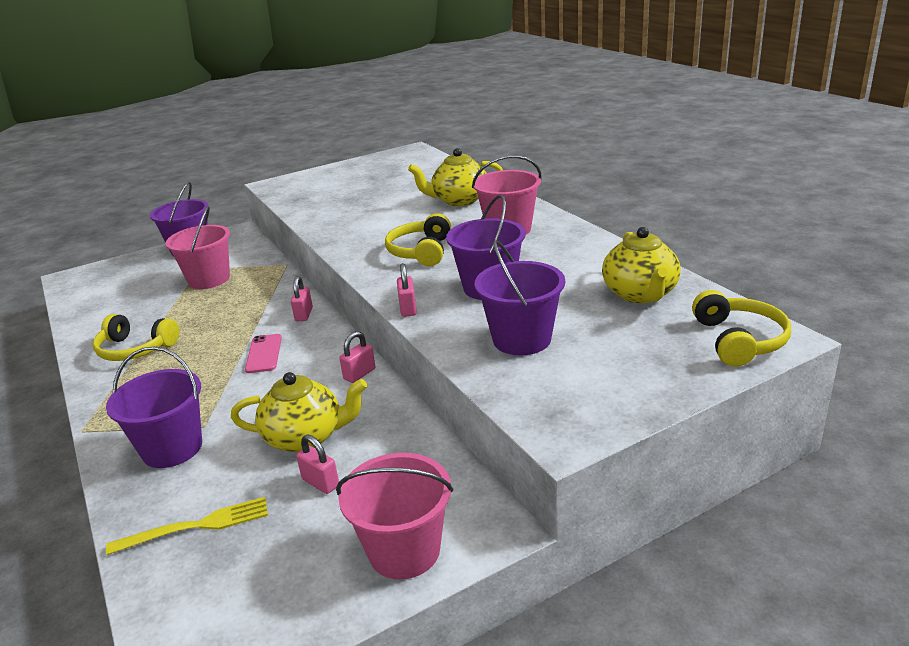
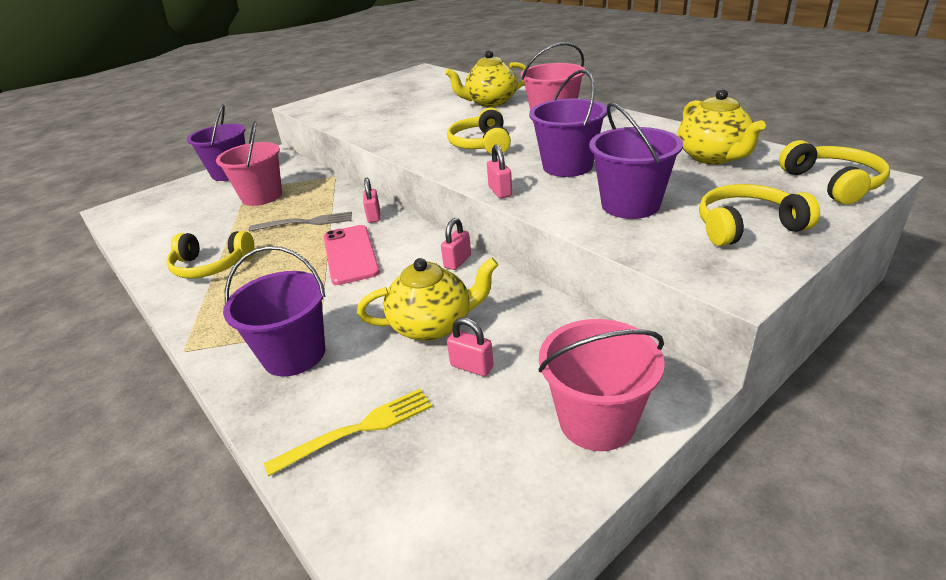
camera: 10 degrees left, 5 degrees up
(238, 314) = (306, 222): none -> grey fork
(264, 354) = (350, 254): pink phone -> pink phone, size x1.55
(617, 378) = (746, 227): none -> yellow headphones

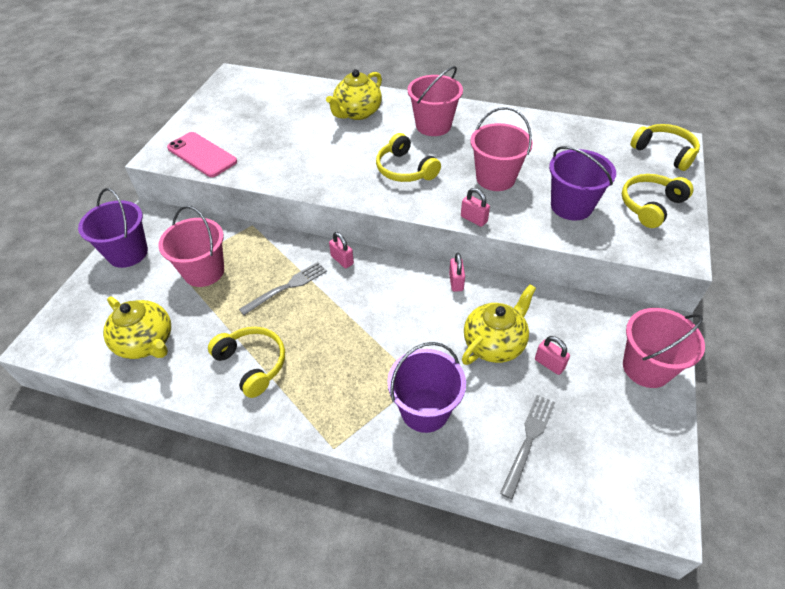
camera: 35 degrees left, 15 degrees up
(211, 266) = (252, 364): yellow headphones -> yellow headphones turned 105 degrees counterclockwise
(350, 254) = (366, 306): pink phone -> pink phone (202, 155)
(358, 429) = (528, 440): yellow fork -> grey fork
(472, 366) = (549, 364): pink padlock -> pink padlock turned 45 degrees clockwise
(567, 166) = (495, 178): purple bucket -> pink bucket
(713, 157) = (581, 144): yellow teapot -> yellow teapot (146, 343)

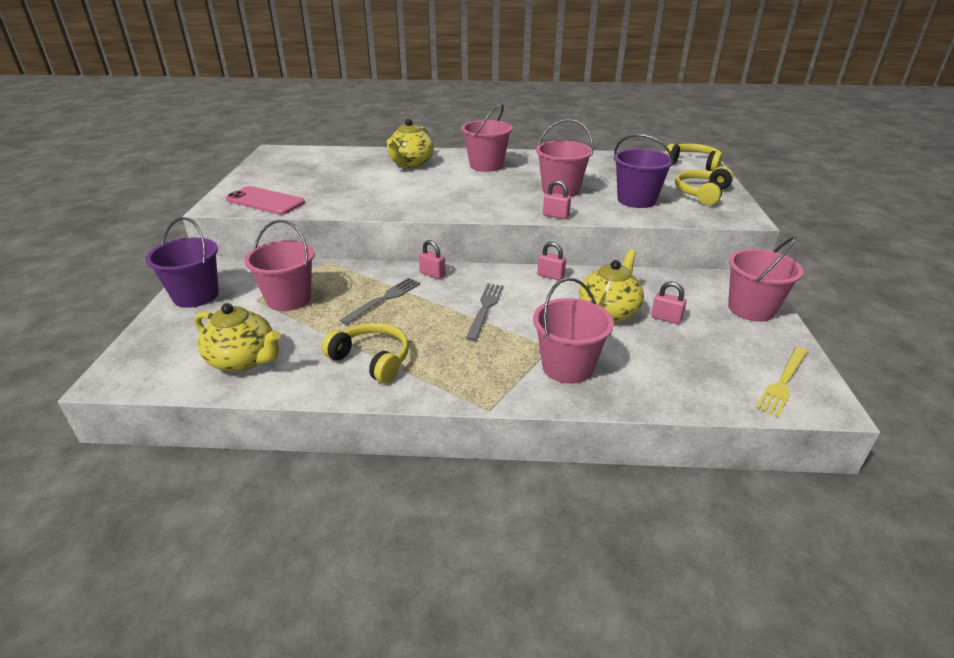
camera: 15 degrees left, 15 degrees down
(405, 169) = (474, 193): yellow headphones -> none
(425, 410) = (567, 367): purple bucket -> pink bucket
(456, 282) = (550, 276): pink padlock -> pink padlock turned 45 degrees counterclockwise
(528, 440) = (677, 373): grey fork -> grey fork (485, 308)
(631, 476) = (783, 382): none -> yellow fork

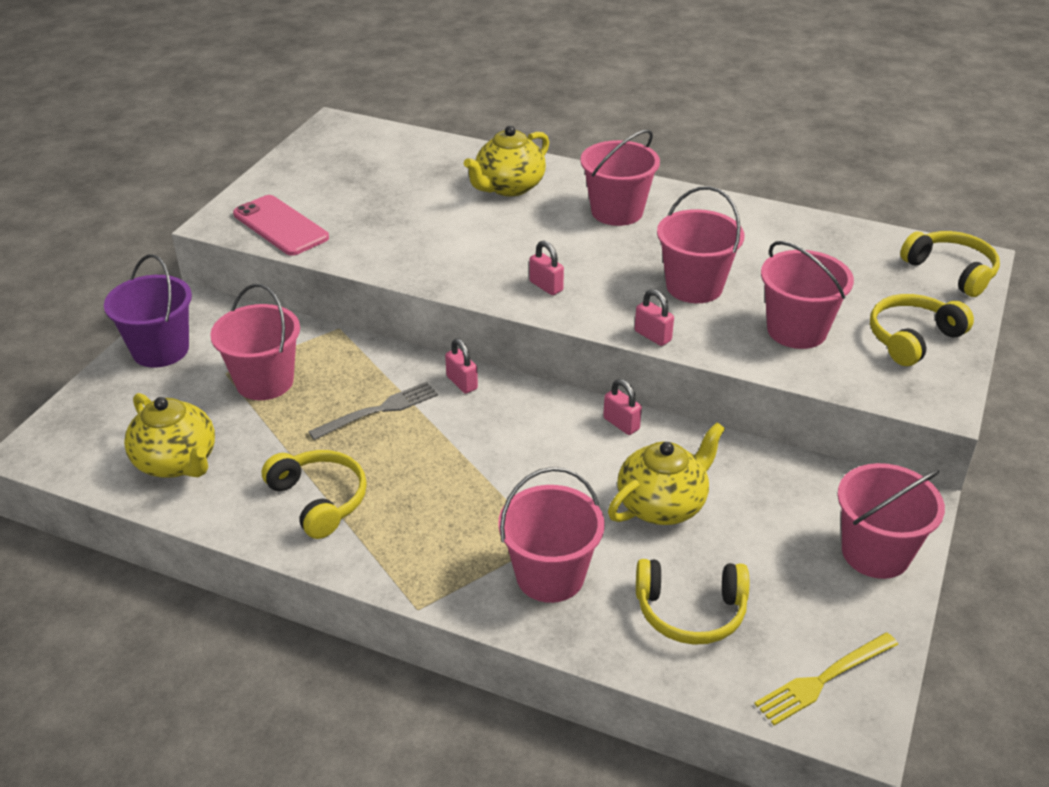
camera: 20 degrees right, 5 degrees up
(485, 308) = (499, 457): grey fork -> none
(636, 200) = (796, 330): purple bucket -> pink bucket
(666, 318) = (736, 536): pink padlock -> pink padlock (546, 286)
(672, 365) = (690, 611): none -> yellow headphones

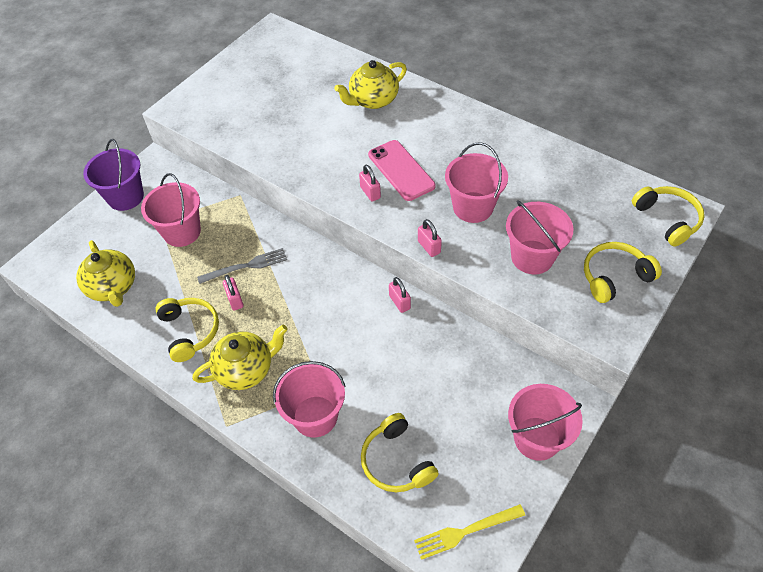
camera: 15 degrees right, 15 degrees up
(280, 226) = (211, 116): pink phone -> pink phone (401, 170)
(462, 383) = (305, 252): pink padlock -> pink padlock (235, 300)
(617, 211) = (441, 132): pink bucket -> none
(663, 504) = (406, 373): yellow teapot -> yellow teapot (246, 369)
(690, 611) = (396, 461): yellow headphones -> yellow headphones turned 45 degrees clockwise

